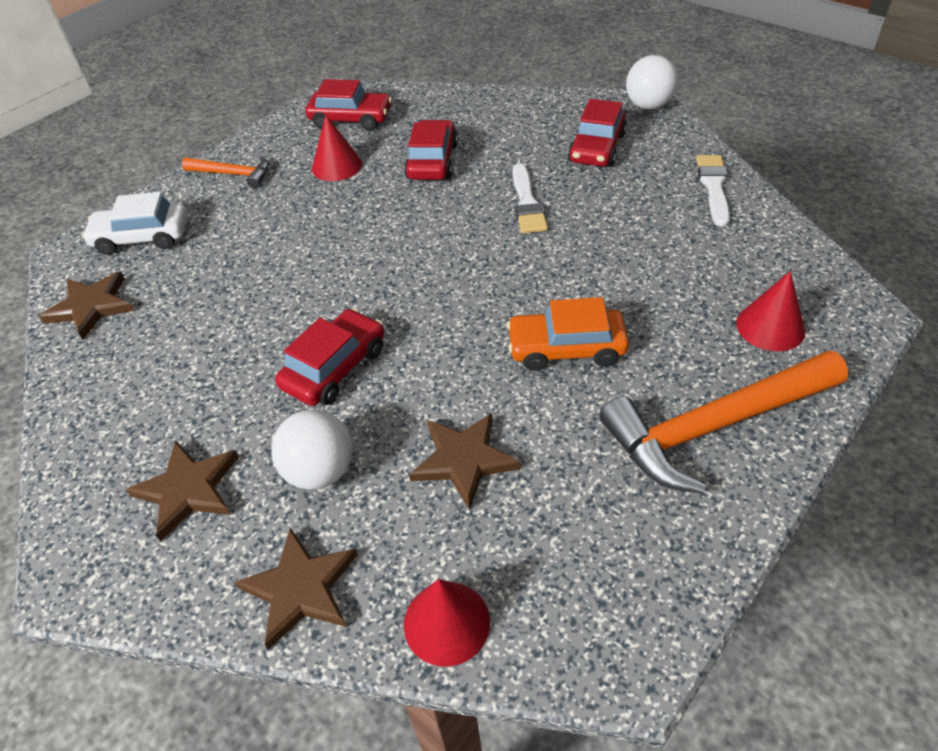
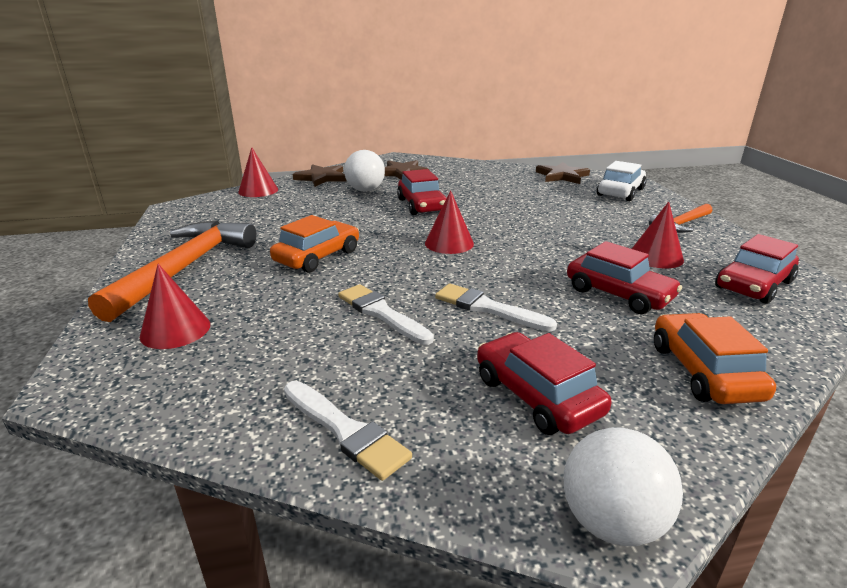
camera: 125 degrees right, 20 degrees down
(431, 282) = (449, 243): none -> red cone
(464, 460) = (311, 212): brown star -> none
(500, 112) = (703, 371): none -> orange car
(601, 244) = (381, 313): none -> white brush

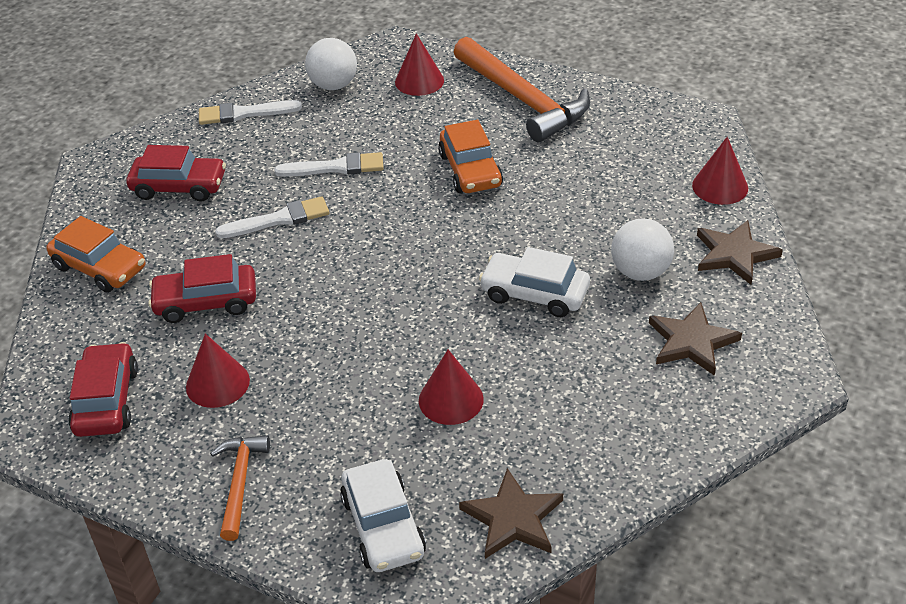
camera: 130 degrees right, 15 degrees up
(422, 205) = (534, 294): red car -> white car
(449, 243) = (409, 260): red cone -> red cone (451, 399)
(611, 522) = (96, 161): white ball -> white ball (333, 85)

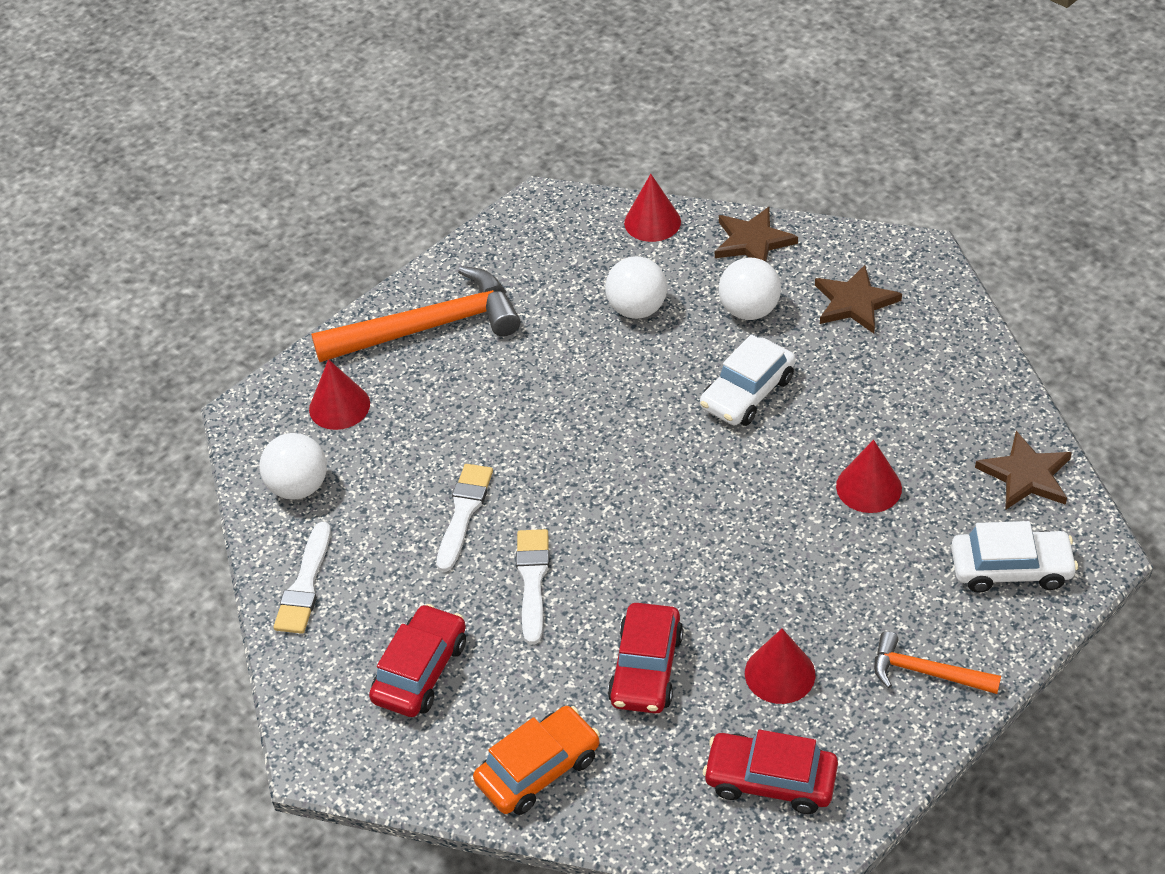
camera: 70 degrees left, 5 degrees up
(470, 170) = (530, 398): orange car -> none
(603, 203) = (637, 309): none -> white ball

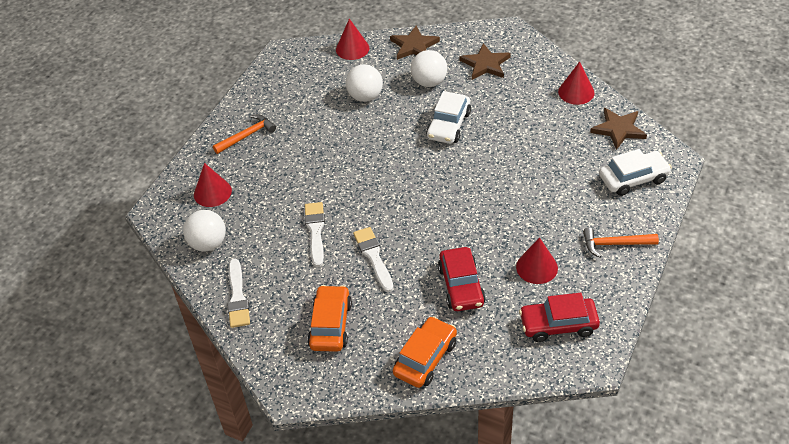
camera: 20 degrees left, 0 degrees up
(420, 671) = (330, 325): red car -> orange car
(429, 327) = (247, 135): orange hammer -> orange hammer, size x0.52
(868, 487) = (538, 157): red cone -> red cone (576, 92)

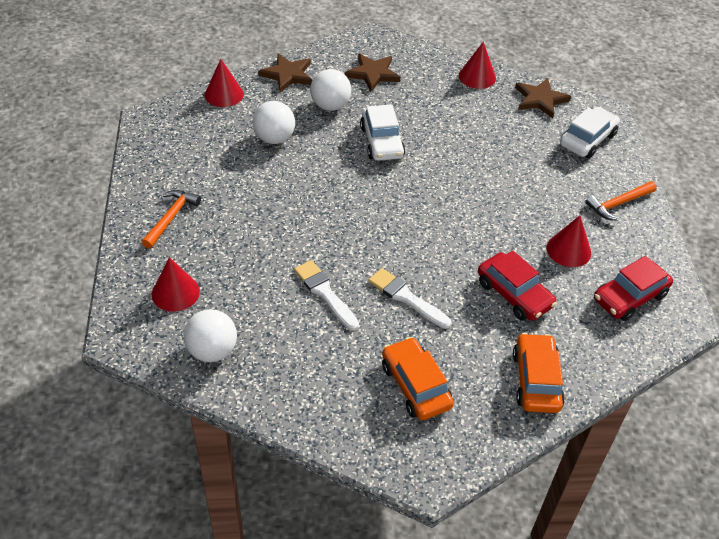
camera: 35 degrees left, 0 degrees up
(237, 297) = (291, 397): white brush -> none

